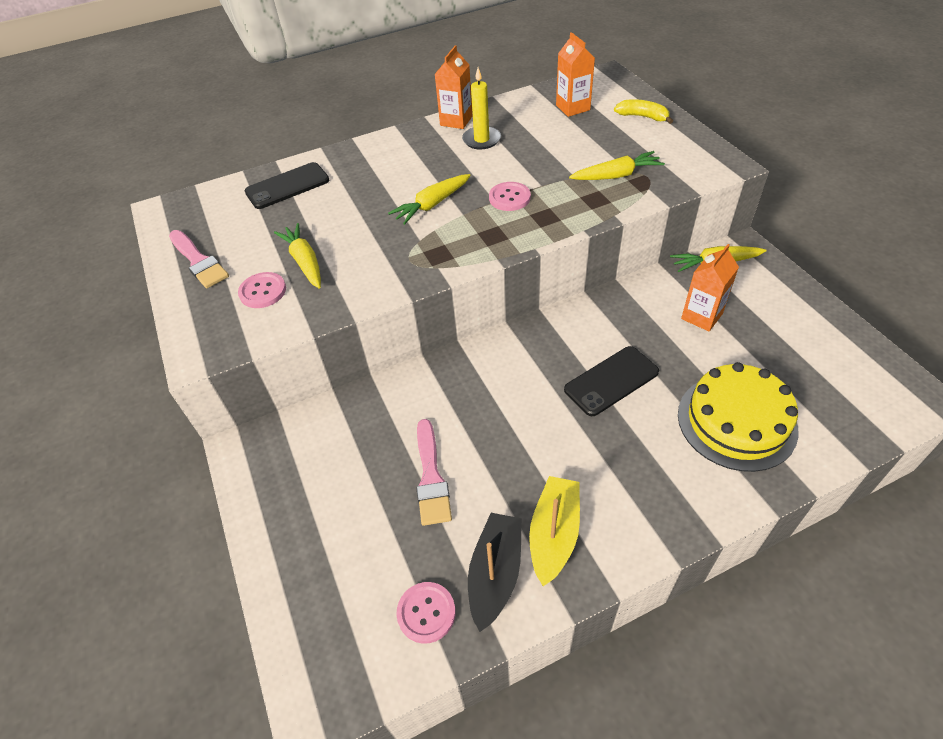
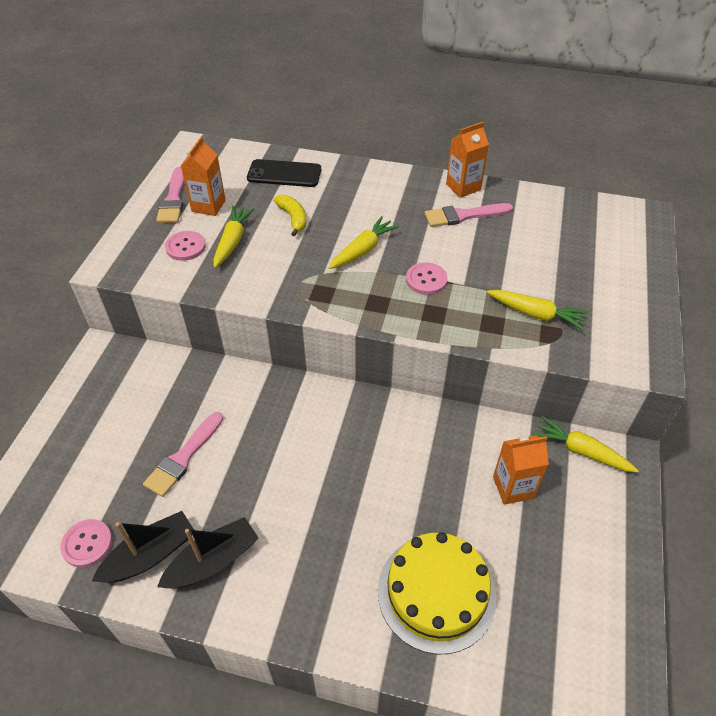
camera: 35 degrees right, 0 degrees up
(432, 205) = (363, 250): yellow carrot -> yellow carrot turned 135 degrees clockwise
(481, 140) = (463, 216): yellow candle -> pink brush
(554, 534) = (213, 561): yellow boat -> black boat
(573, 108) = (575, 229): orange carton -> orange carton (208, 206)
(611, 381) = (378, 484): black phone -> none
(642, 117) = (628, 273): yellow banana -> yellow banana (293, 218)

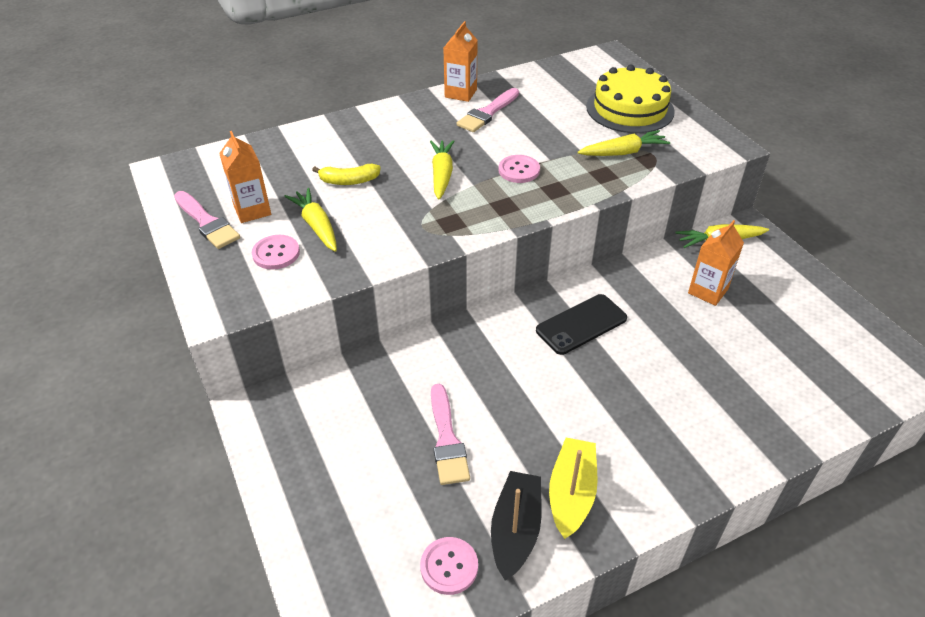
camera: 40 degrees left, 5 degrees down
(213, 561) = (571, 493): black boat -> yellow boat
(284, 174) = (292, 151): black phone -> black phone (581, 324)
(293, 218) = (349, 181): yellow banana -> yellow banana turned 150 degrees clockwise
(436, 592) = (744, 390): yellow cake -> yellow cake (630, 109)

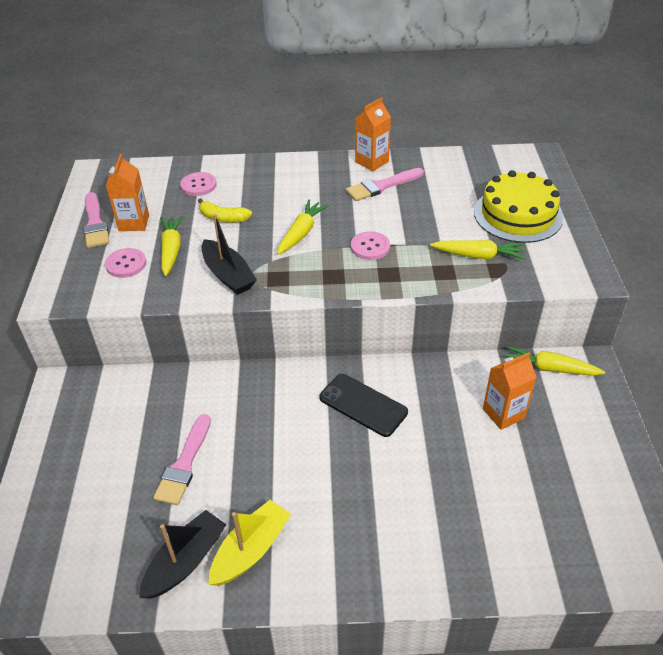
camera: 25 degrees right, 0 degrees up
(397, 233) = (228, 275): none -> black boat
(449, 566) = (116, 568): pink button -> pink button (198, 185)
(581, 324) = (363, 405): black phone -> black phone turned 45 degrees clockwise

